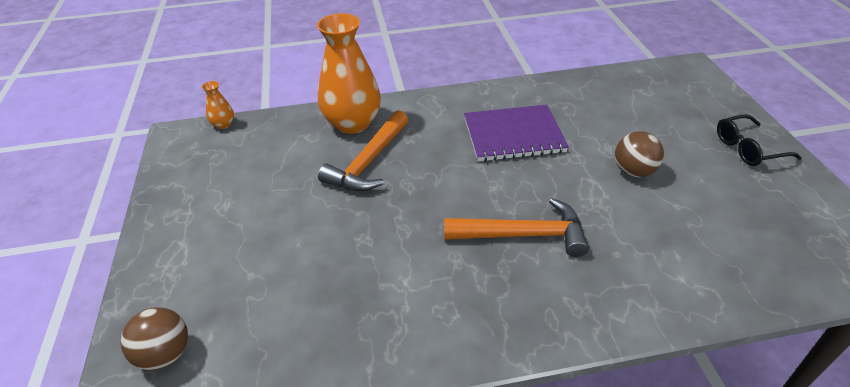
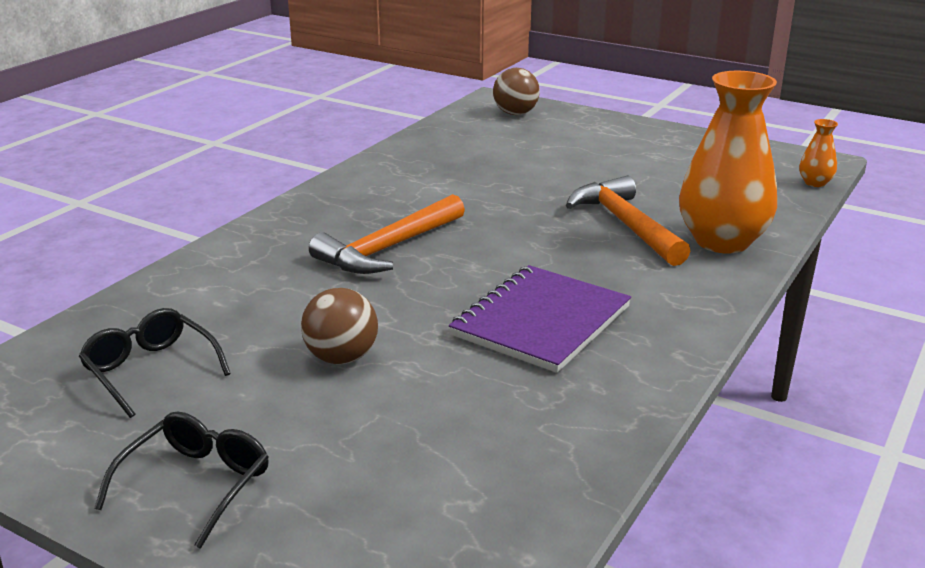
camera: 130 degrees right, 15 degrees down
(748, 224) = (150, 370): none -> black glasses

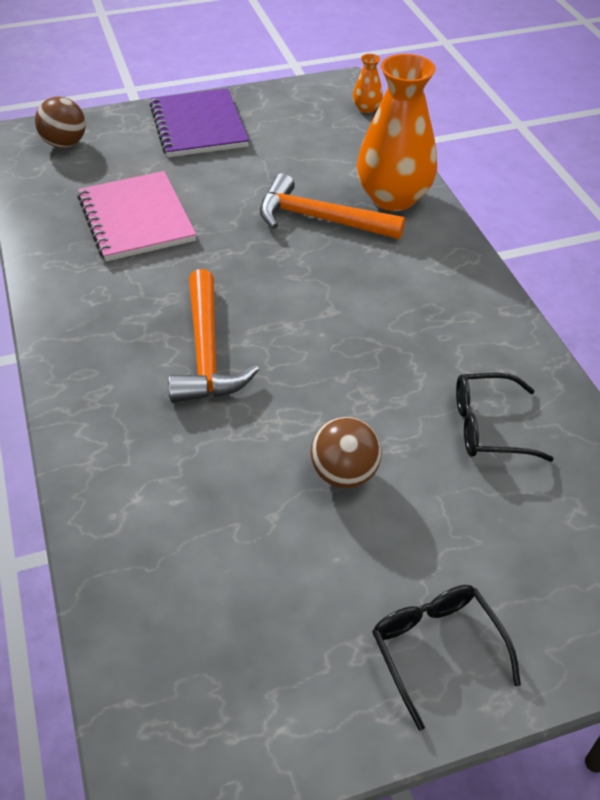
camera: 50 degrees left, 20 degrees up
(150, 370) = (241, 600): black glasses -> black glasses (487, 426)
(484, 166) = (136, 219): none -> pink notebook
(541, 321) = (402, 343): purple notebook -> purple notebook (198, 126)

